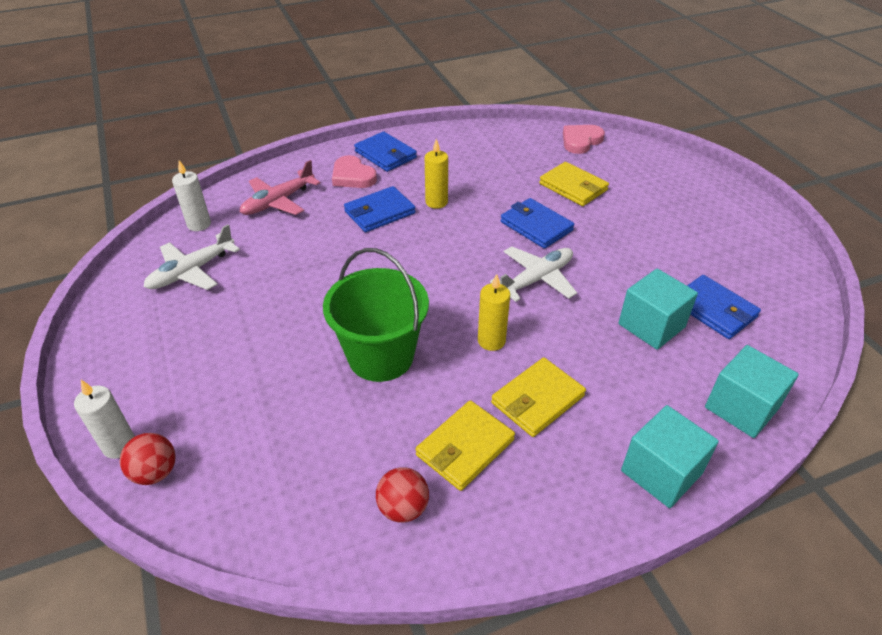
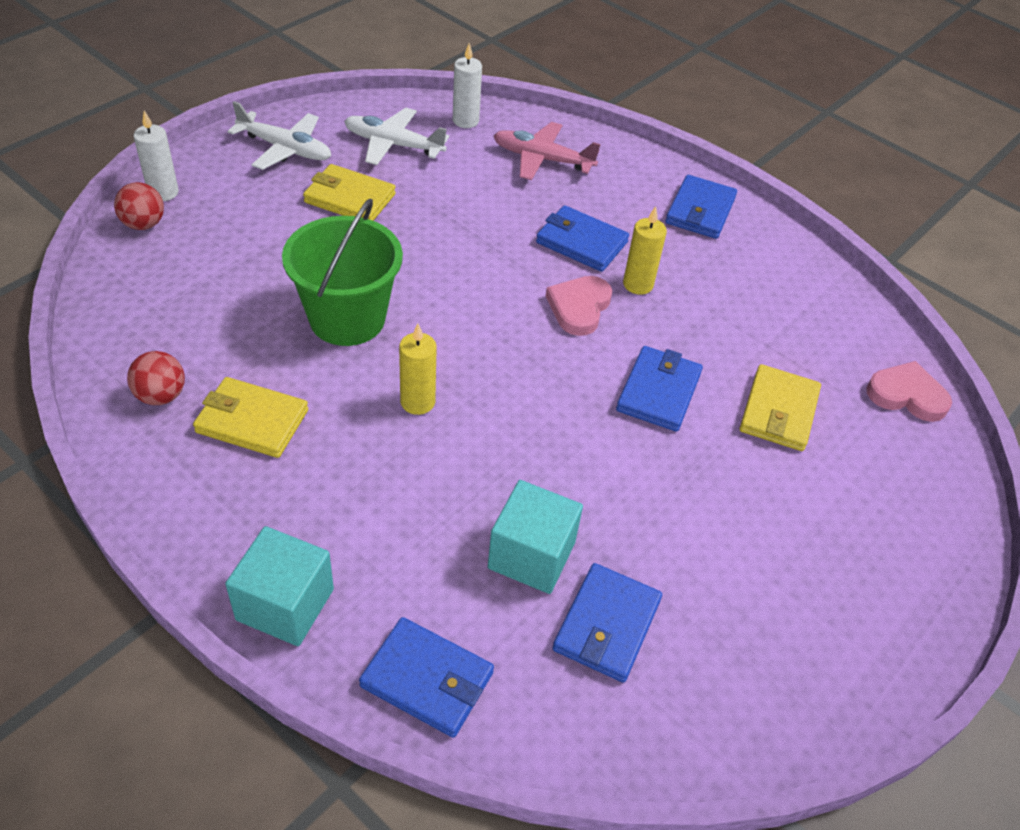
camera: 60 degrees right, 5 degrees up
(352, 176) = (633, 198): pink heart -> pink heart (579, 307)
(536, 279) = (550, 417): white plane -> white plane (285, 149)
(537, 399) = (345, 465): yellow wallet -> yellow wallet (349, 198)
(741, 408) = (427, 679): turquoise cube -> blue wallet

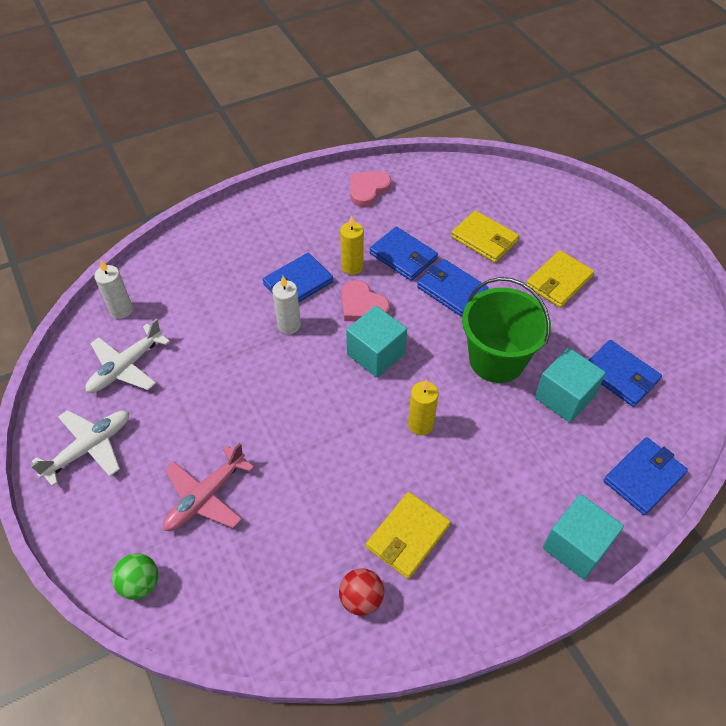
camera: 65 degrees left, 5 degrees up
(144, 224) = (140, 583): red ball -> green ball
(163, 192) = (102, 560): white candle -> white candle (289, 325)
(347, 318) = (321, 449): green bucket -> green bucket (496, 360)
(349, 198) = (180, 414): yellow wallet -> yellow wallet (558, 281)
(508, 336) = (376, 354): none -> turquoise cube
(542, 159) = (195, 276): pink plane -> pink plane (206, 496)
(700, 211) = (294, 209): blue wallet -> blue wallet (403, 256)
(907, 395) = (488, 179): pink heart -> pink heart (368, 190)

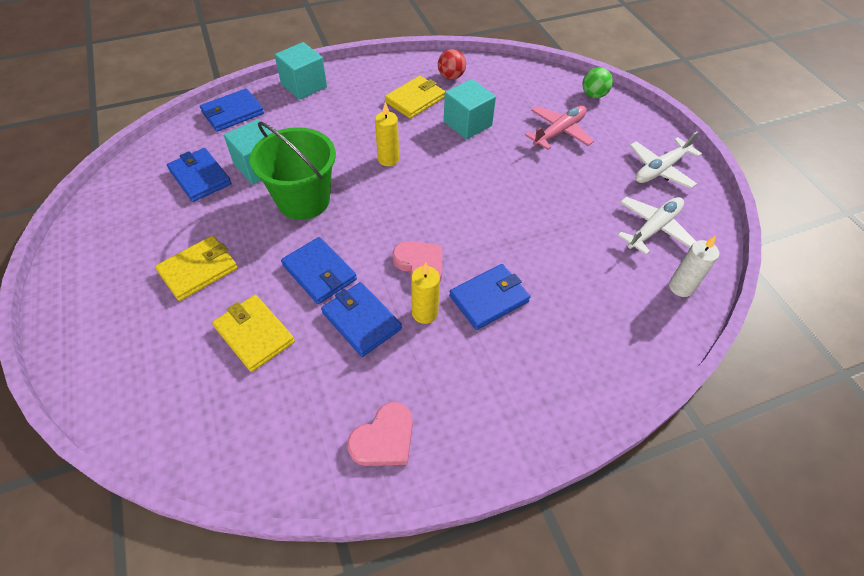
camera: 175 degrees left, 0 degrees up
(289, 325) = (498, 252): white candle -> none
(376, 354) = (415, 216): turquoise cube -> turquoise cube (467, 124)

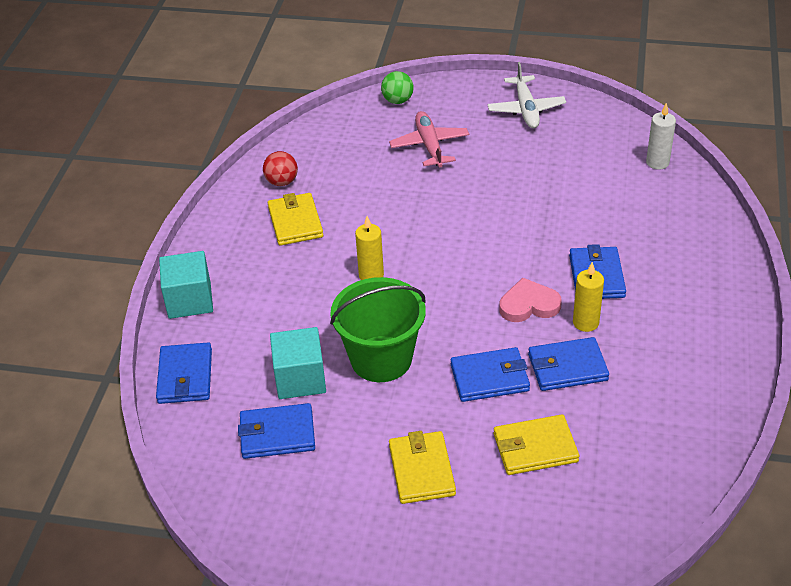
camera: 55 degrees left, 10 degrees down
(384, 439) = (697, 394): pink heart -> none
(467, 124) = (366, 199): turquoise cube -> none
(653, 228) = (588, 147): white plane -> none

